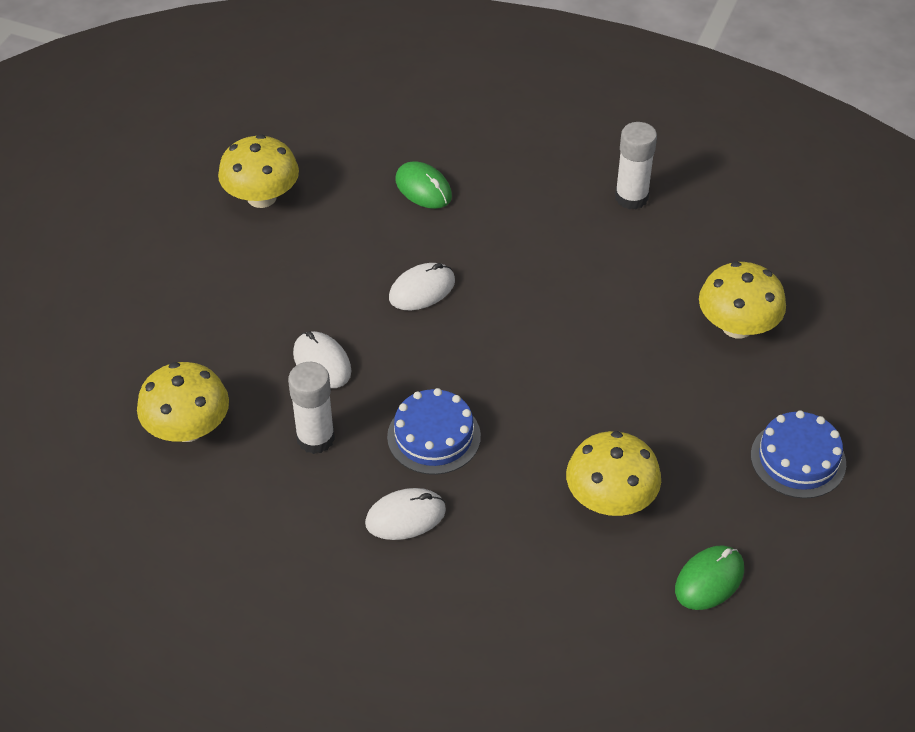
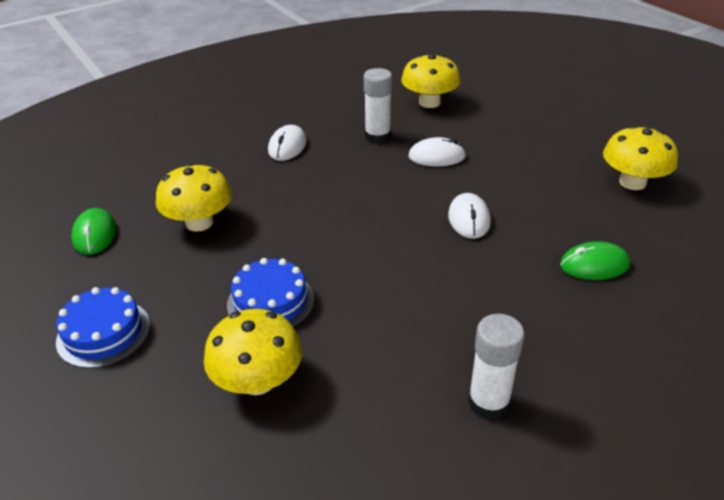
camera: 125 degrees right, 10 degrees down
(434, 436) = (331, 175): blue cake -> blue cake (270, 301)

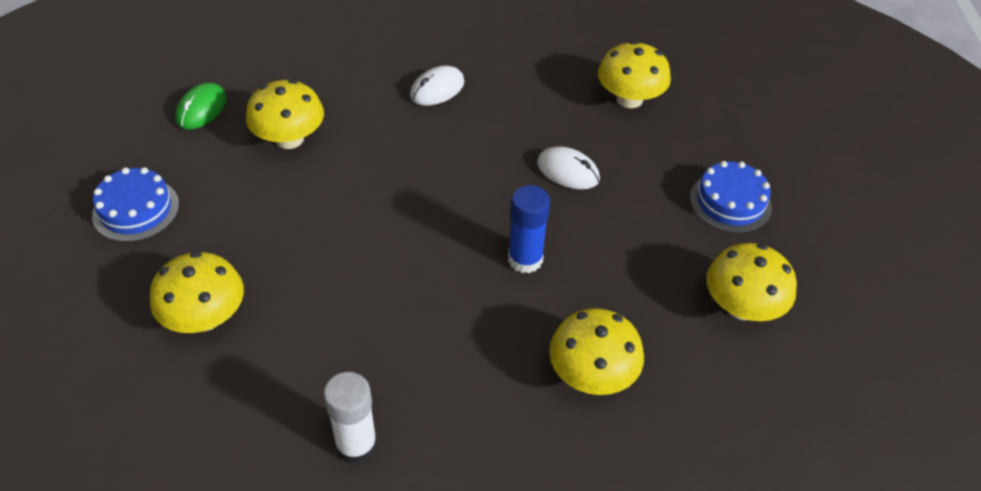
camera: 30 degrees right, 10 degrees up
(270, 301) = (276, 250): blue cake -> blue cake (730, 202)
(377, 136) = (533, 118): white glue stick -> none
(469, 219) = (525, 259): white mouse -> blue glue stick
(594, 265) = (592, 375): green mouse -> yellow mushroom

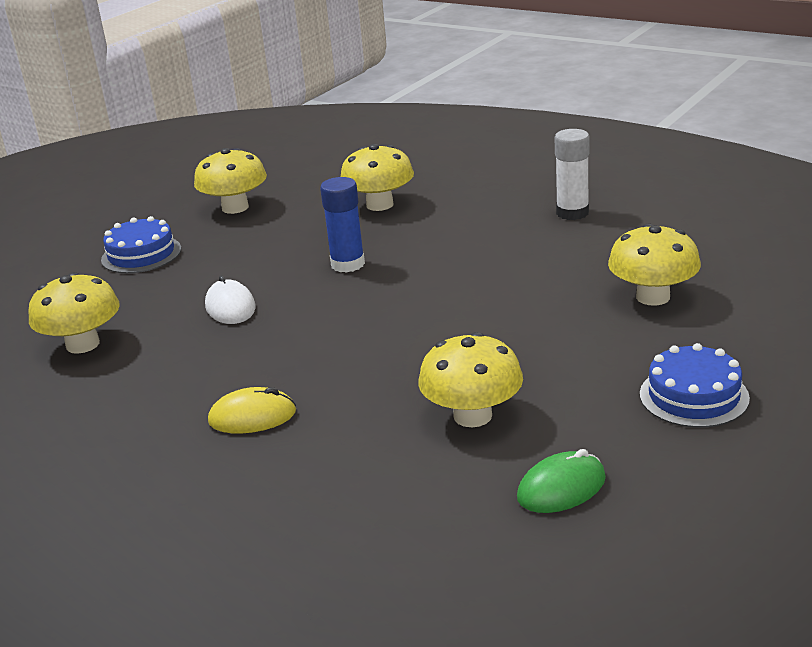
camera: 140 degrees left, 20 degrees down
(437, 89) = (252, 416): white mouse -> yellow mouse

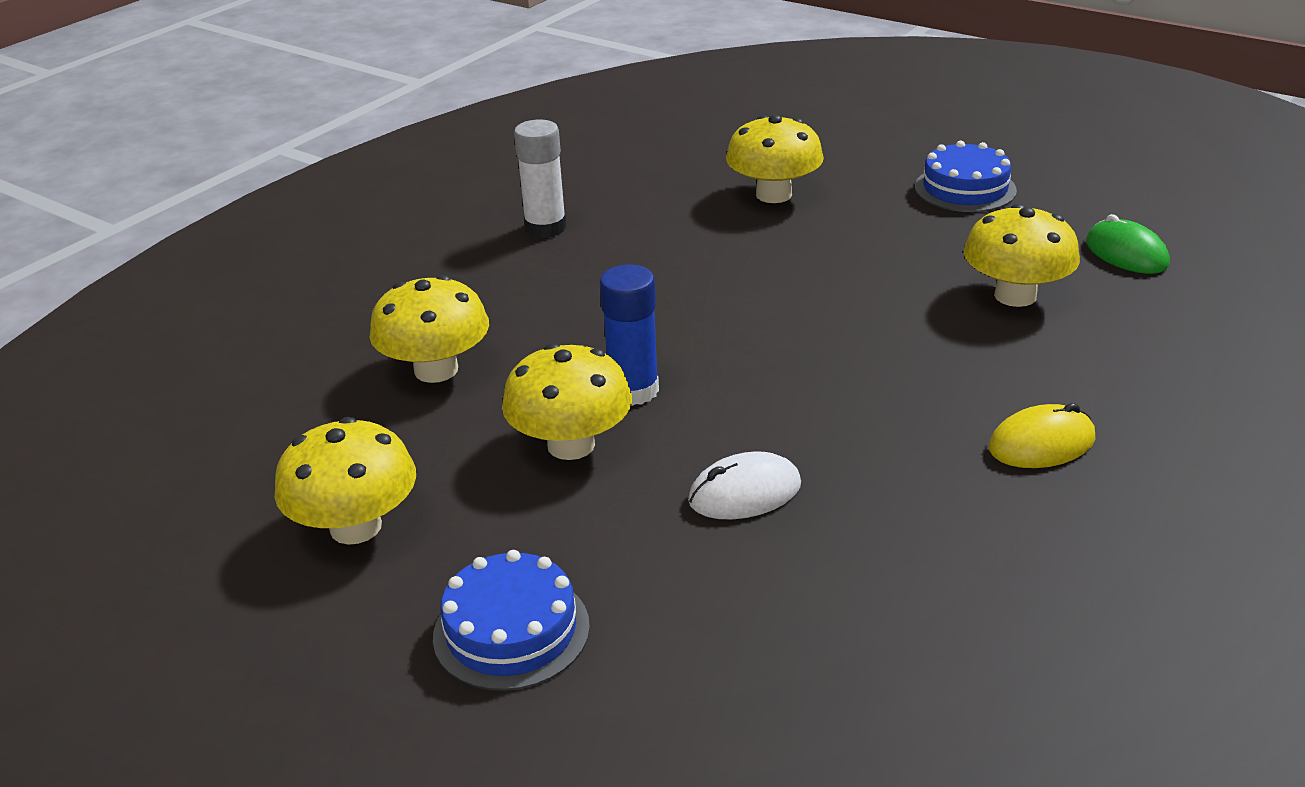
camera: 90 degrees left, 5 degrees up
(83, 344) = (852, 651): yellow mushroom -> yellow mushroom (571, 445)
(252, 416) = (1041, 443): yellow mouse -> yellow mouse turned 75 degrees clockwise

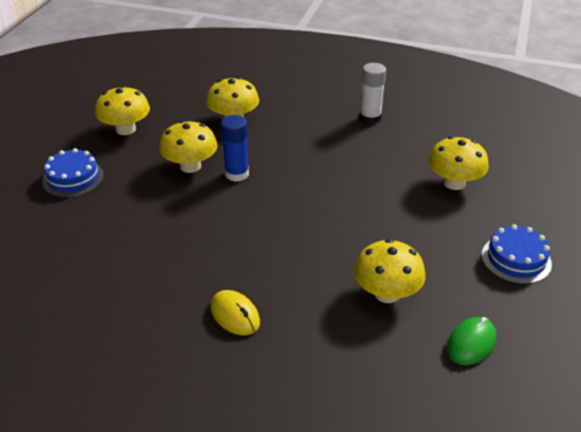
camera: 70 degrees right, 5 degrees up
(744, 493) = (168, 220): white mouse -> none

